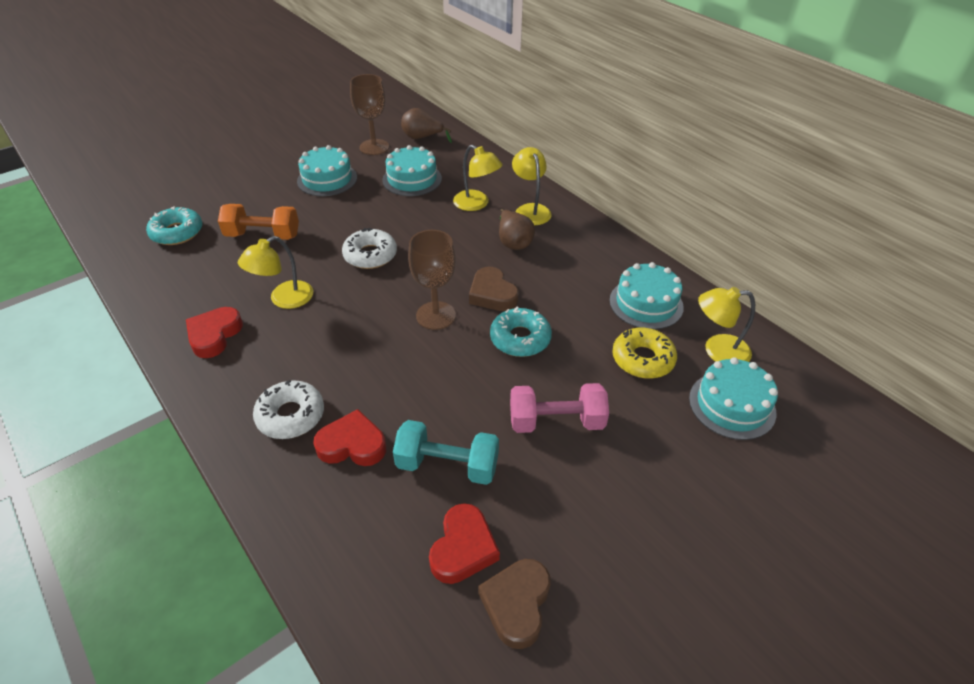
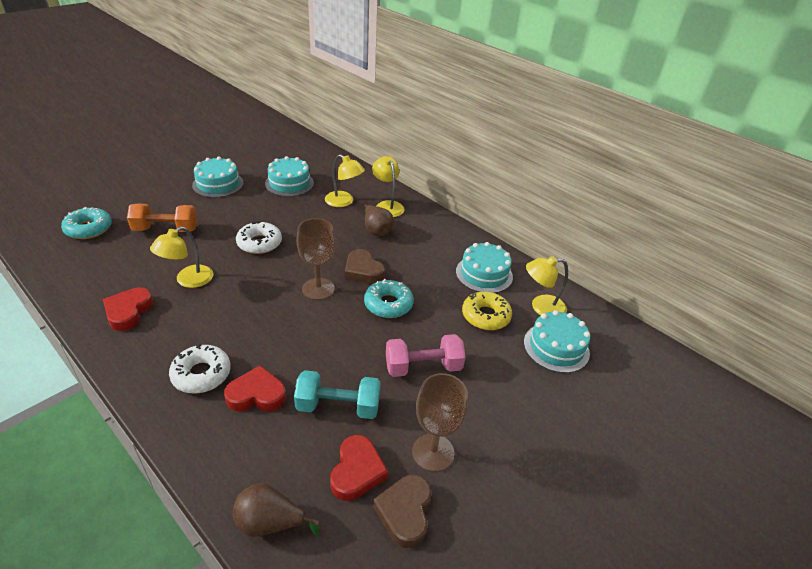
camera: 10 degrees left, 5 degrees down
(374, 147) = (256, 159): brown goblet -> brown goblet (433, 452)
(422, 138) = (295, 151): brown pear -> brown pear (270, 523)

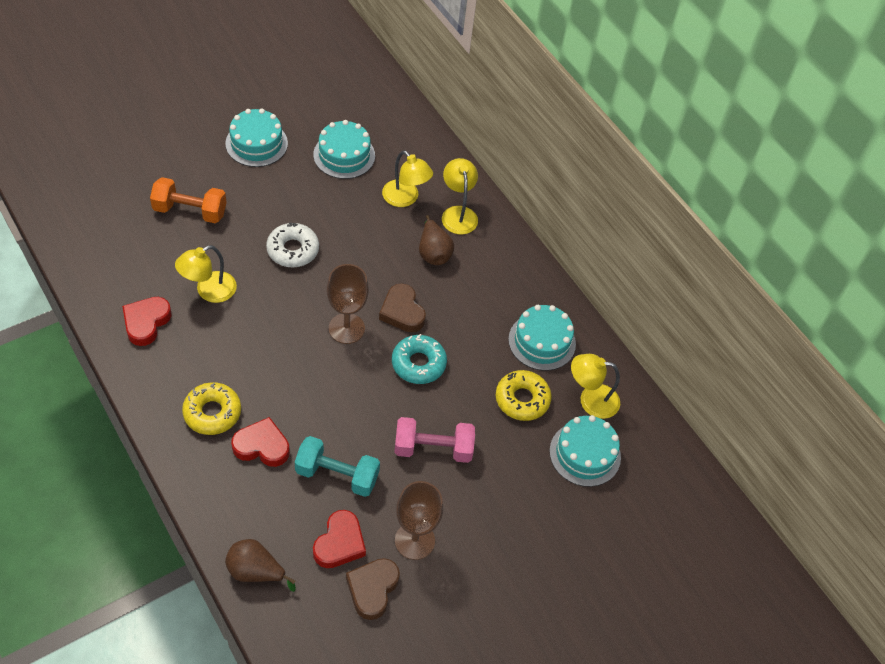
camera: 10 degrees right, 15 degrees up
(88, 229) = (106, 196): turquoise donut -> none
(201, 374) = (212, 413): white donut -> yellow donut

